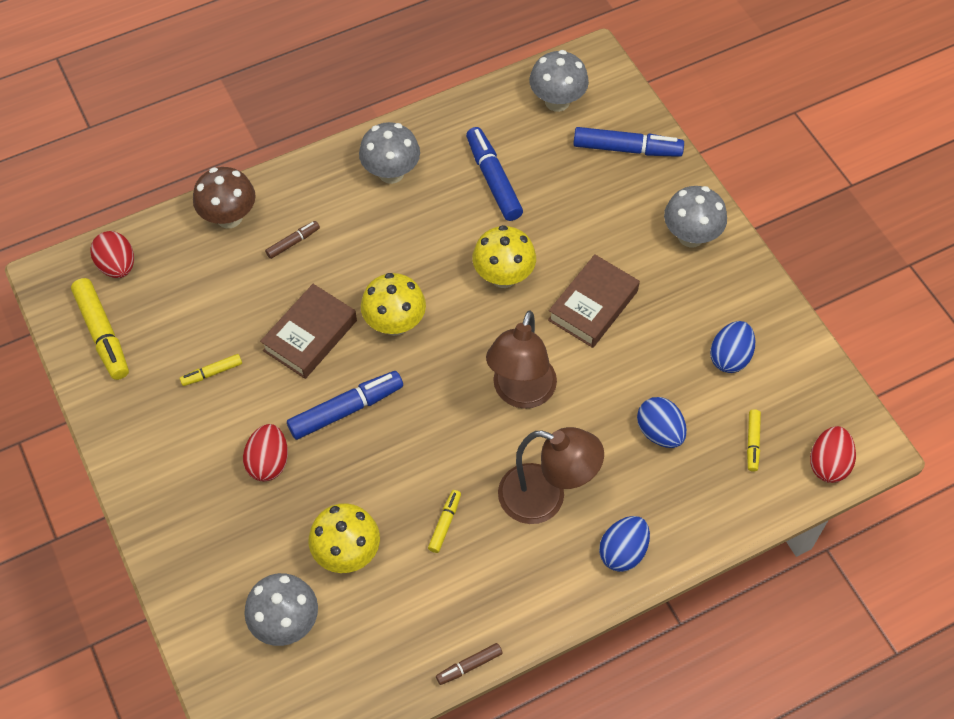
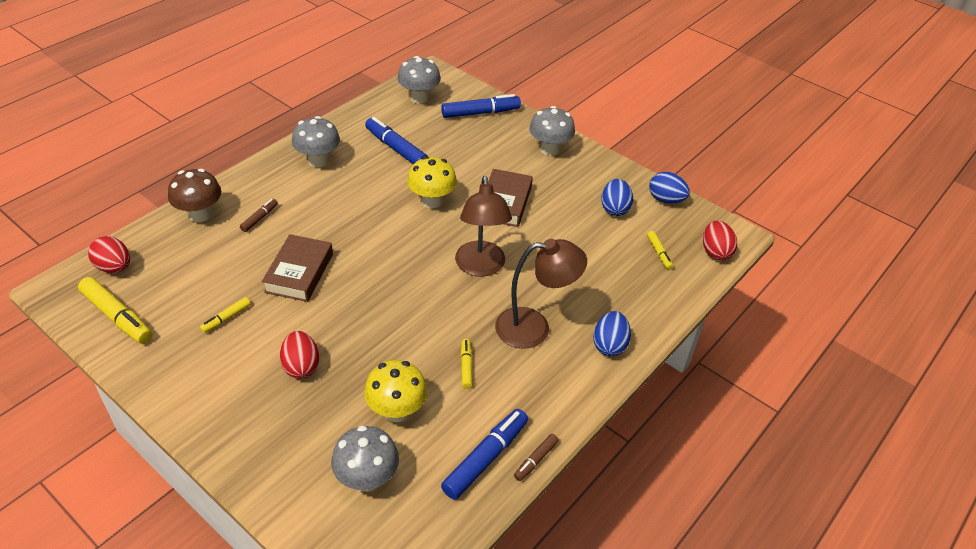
camera: 25 degrees left, 15 degrees down
(346, 410) = (350, 313): blue marker -> blue marker (485, 458)
(395, 323) = (363, 248): yellow mushroom -> none
(659, 432) = (593, 264): blue egg -> blue egg (665, 200)

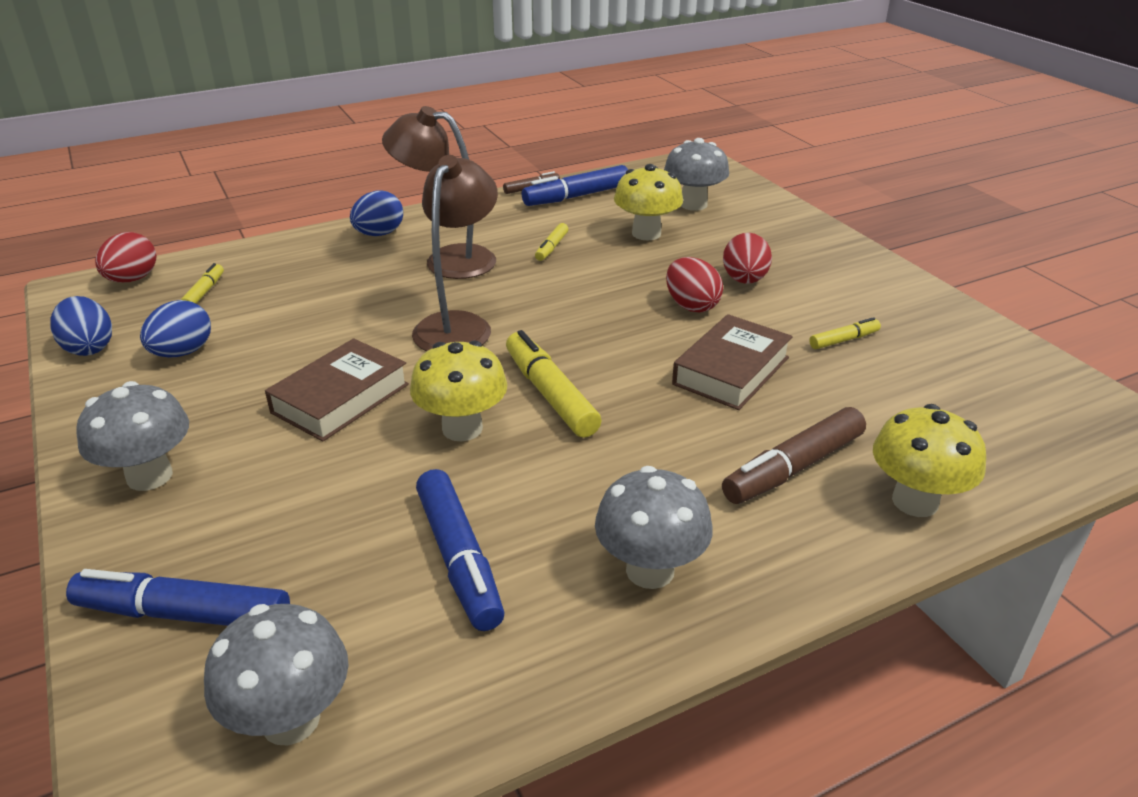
camera: 155 degrees left, 10 degrees down
(114, 267) = (1050, 440): red egg -> red egg (691, 306)
(117, 316) = (1011, 372): yellow marker -> yellow marker (550, 394)
(200, 214) = (915, 501): brown mushroom -> yellow mushroom
(259, 218) = (793, 468): brown marker -> brown marker, size x1.89

